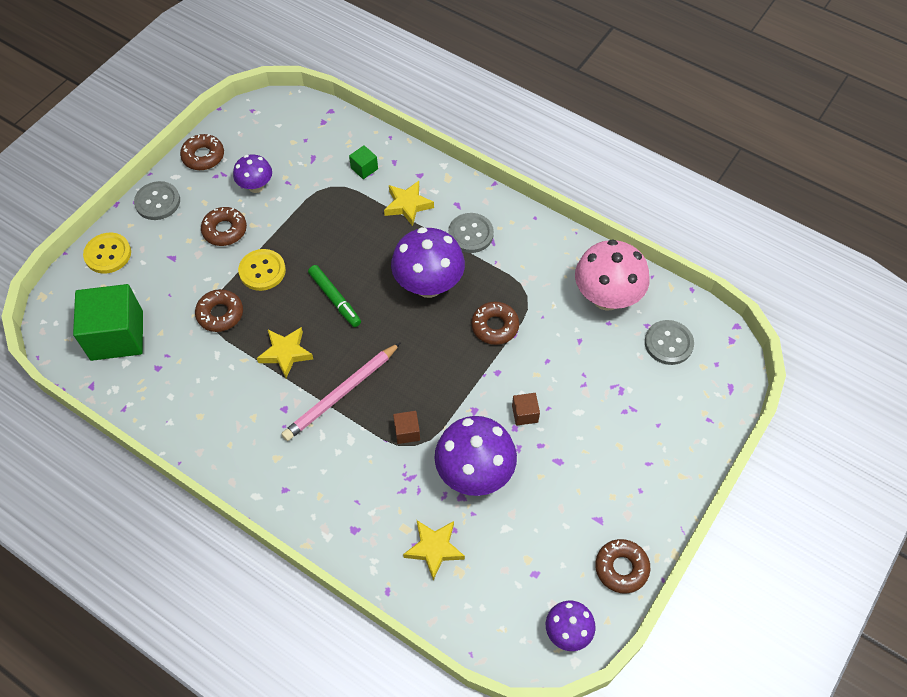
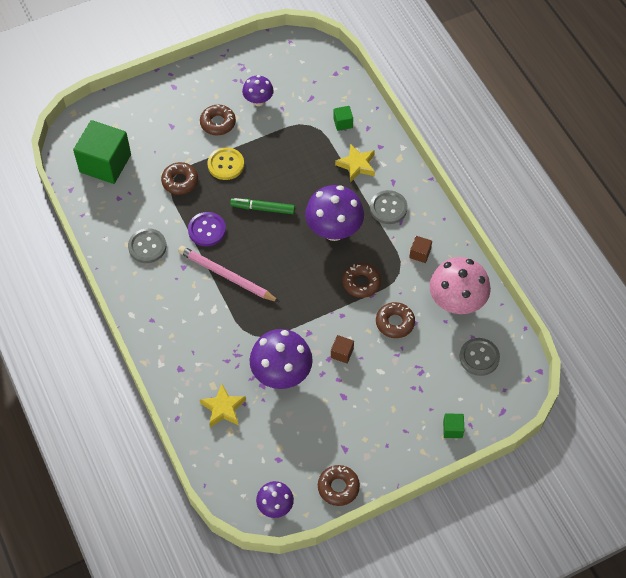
camera: 30 degrees right, 0 degrees up
(108, 254) = (131, 103): yellow button -> none
(157, 202) = (185, 81): grey button -> grey button (147, 246)
(203, 156) = (235, 61): brown donut -> brown donut (395, 322)
(286, 353) = (207, 230): yellow star -> purple button
(335, 299) = (263, 208): green marker -> green marker turned 105 degrees clockwise
(341, 393) = (227, 276): pink pencil -> pink pencil turned 45 degrees clockwise
(407, 432) = (254, 324): brown cube -> brown cube (420, 253)
(695, 434) = (452, 429): none -> green cube

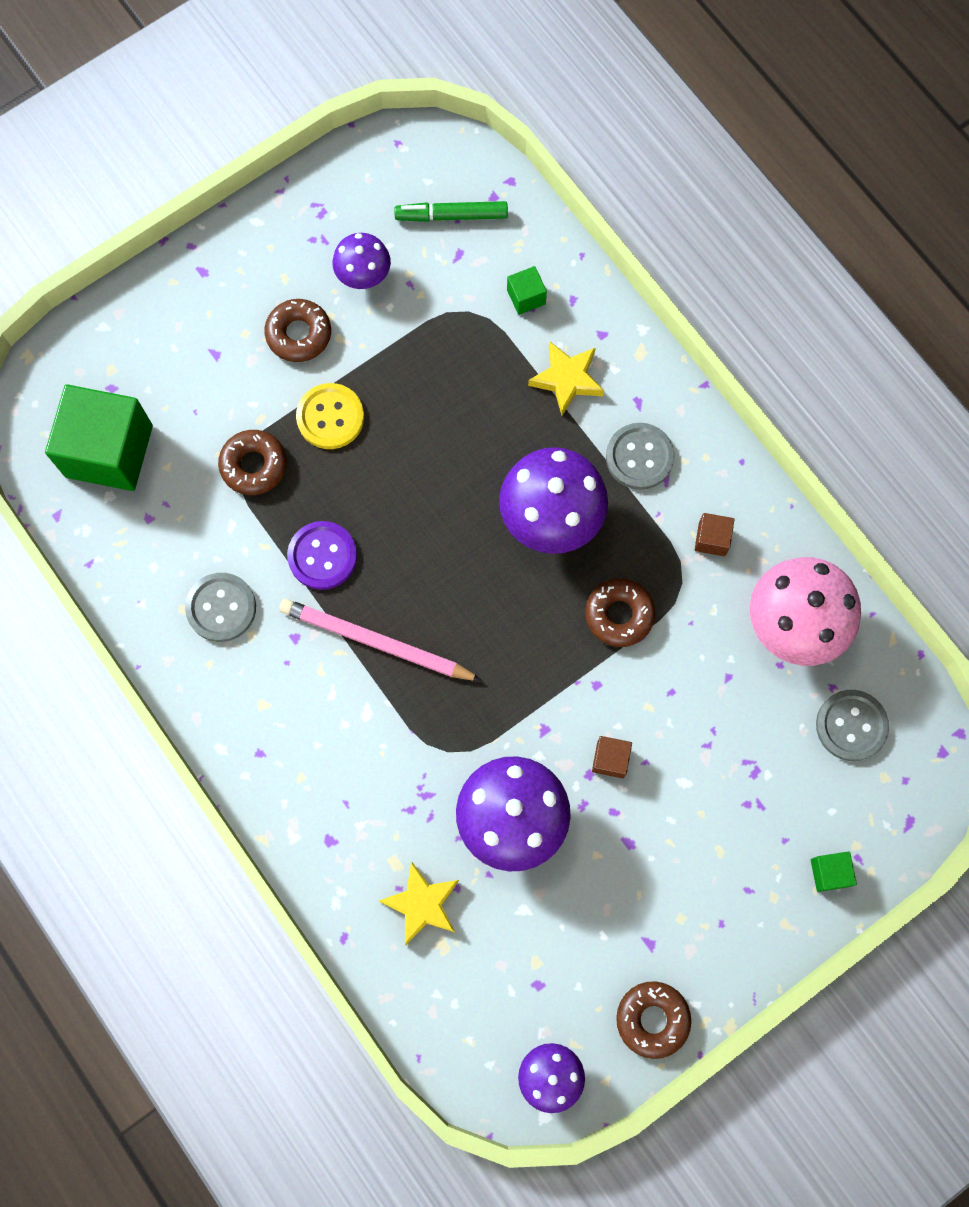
camera: 10 degrees left, 15 degrees up
(263, 208) = (415, 496): green marker -> green marker (451, 216)
(395, 322) = (692, 683): brown donut -> none

